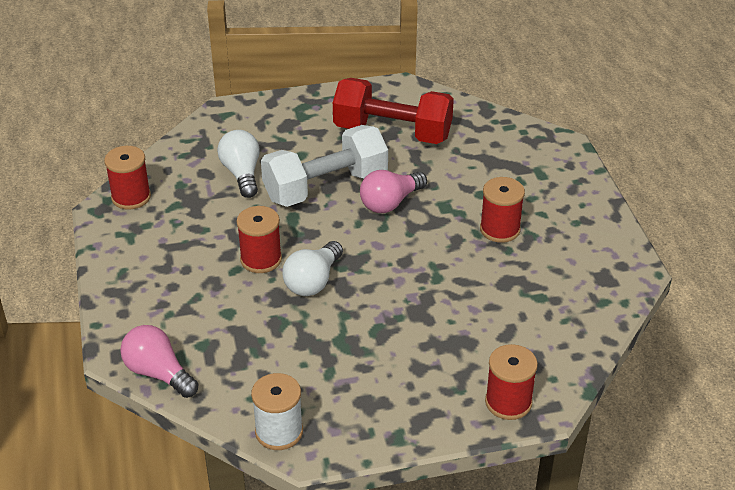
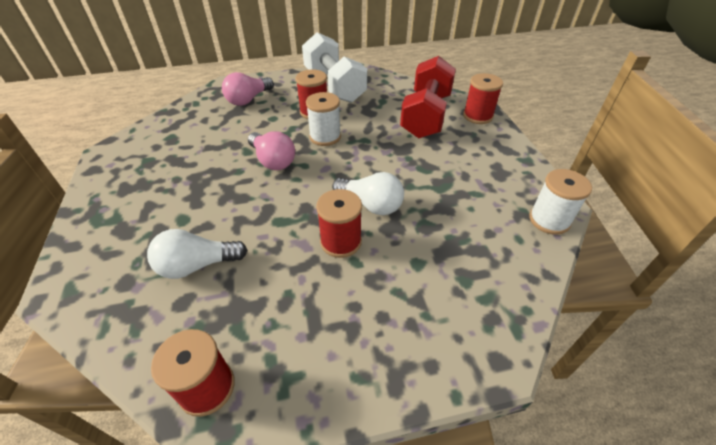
camera: 90 degrees left, 5 degrees up
(158, 373) = (514, 316): pink light bulb -> pink light bulb (248, 100)
(325, 187) = (240, 199): white dumbbell -> white dumbbell (334, 85)
(392, 132) = (174, 159): red dumbbell -> red dumbbell (426, 115)
(441, 242) = (325, 137): none -> white spool

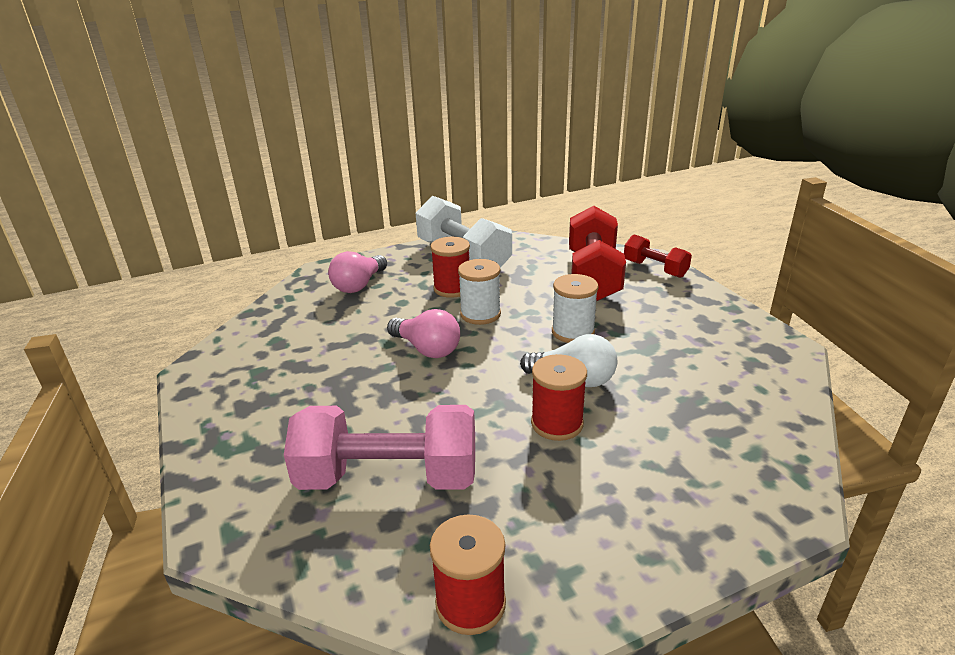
camera: 10 degrees left, 15 degrees down
(197, 265) = (388, 477): white light bulb -> pink dumbbell
(477, 116) = (655, 269): red spool -> red dumbbell
(549, 220) = (785, 365): white spool -> white spool (573, 332)

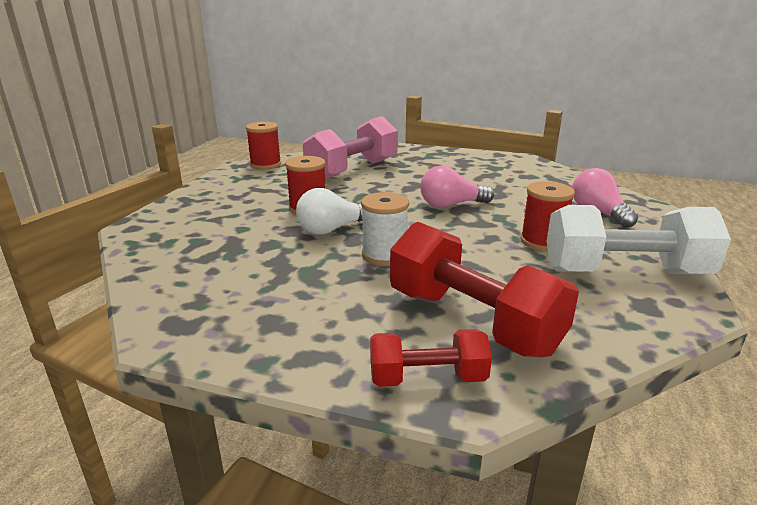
camera: 130 degrees right, 5 degrees down
(480, 314) = (474, 235): white spool -> none

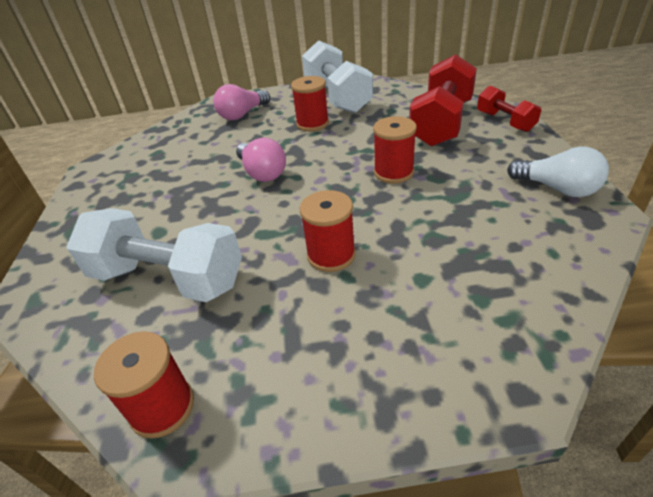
camera: 110 degrees left, 15 degrees up
(332, 229) = (370, 216): white light bulb -> white light bulb (557, 189)
(352, 170) = (168, 278): pink dumbbell -> white dumbbell
(384, 255) = (393, 172): white spool -> red spool

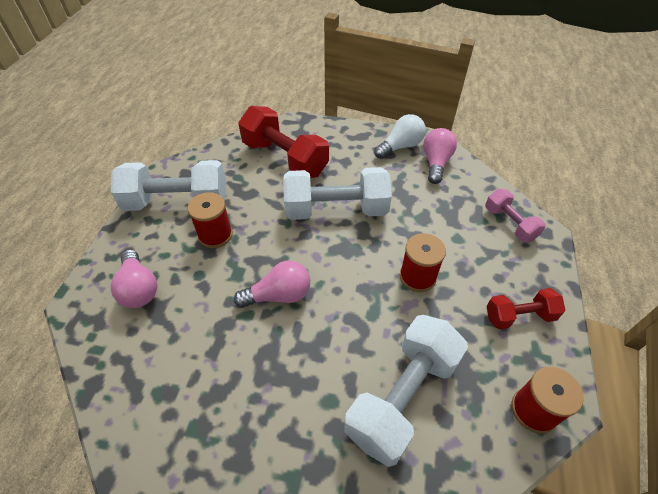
camera: 75 degrees left, 10 degrees up
(393, 172) = (336, 210): red spool -> white dumbbell
(500, 335) = (509, 224): none -> pink dumbbell
(504, 121) = (309, 130): red dumbbell -> red dumbbell (519, 316)
(560, 227) = (436, 163): none -> pink light bulb

